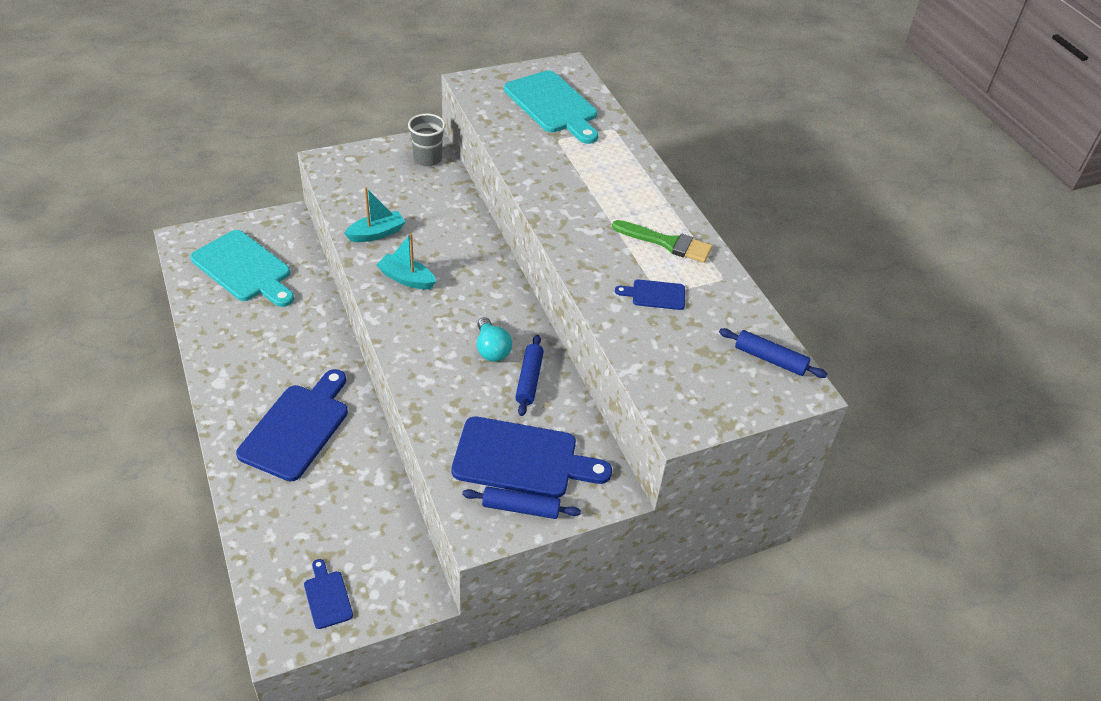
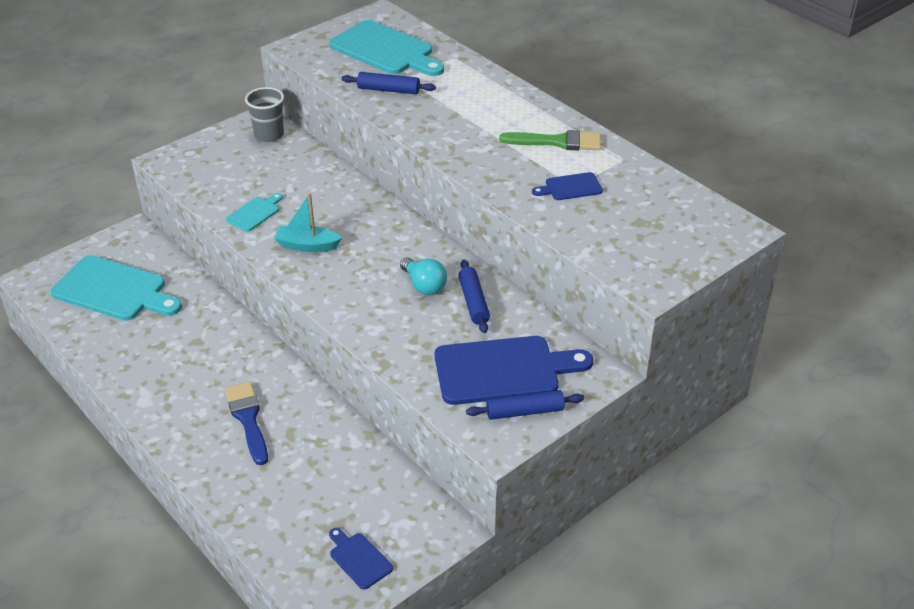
camera: 15 degrees left, 5 degrees down
(297, 428) = (248, 419): blue cutting board -> blue brush
(376, 233) = (255, 213): turquoise boat -> turquoise cutting board
(770, 359) = (700, 213): blue rolling pin -> blue rolling pin (388, 90)

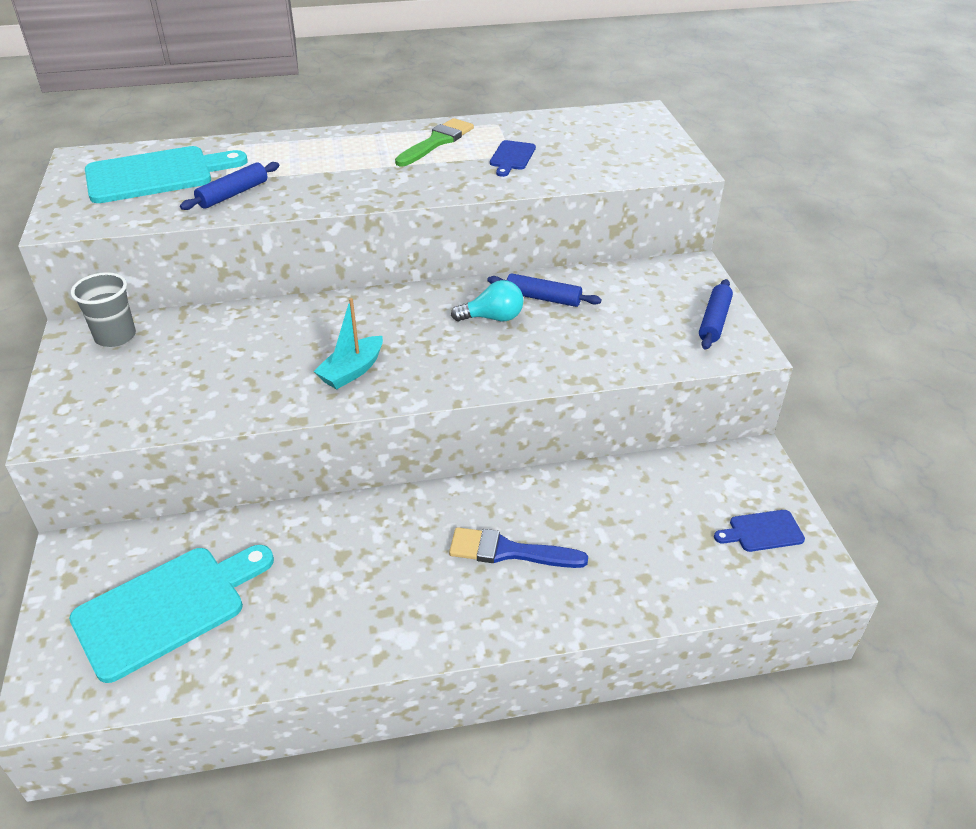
camera: 60 degrees left, 0 degrees up
(255, 213) = (251, 391): turquoise cutting board -> none
(503, 370) = (651, 314): blue cutting board -> none

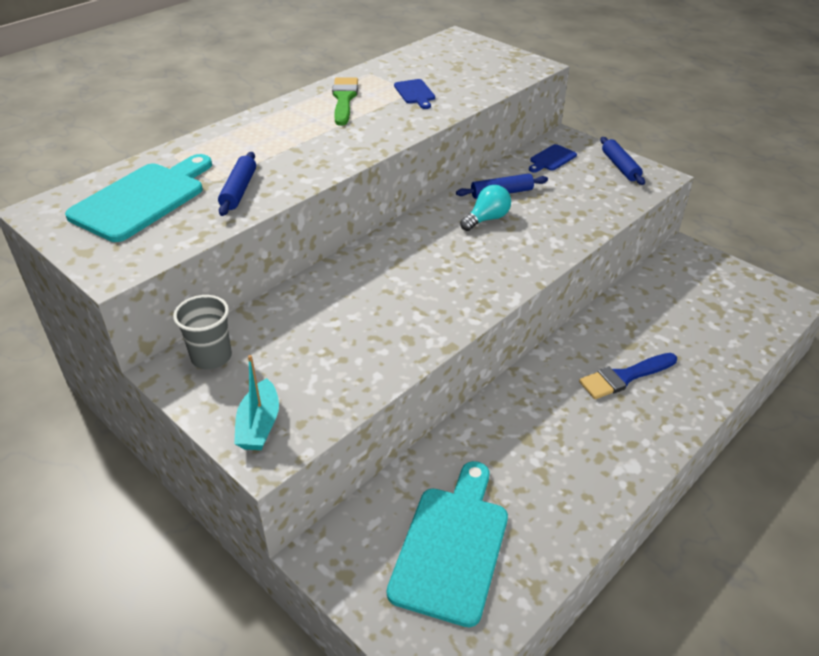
camera: 35 degrees left, 0 degrees up
(352, 371) = (440, 296): turquoise boat -> turquoise boat (259, 425)
(762, 532) = (739, 291): blue cutting board -> blue cutting board (551, 159)

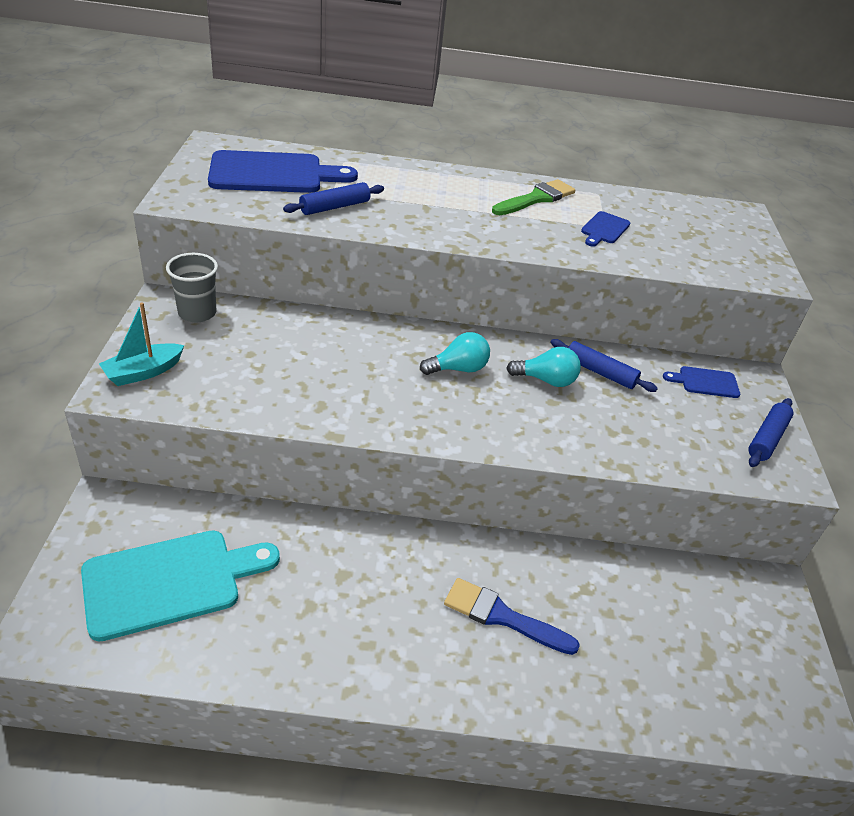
camera: 45 degrees right, 0 degrees up
(142, 199) = (273, 173): turquoise cutting board -> blue cutting board
(435, 251) = (458, 369): none -> turquoise light bulb

